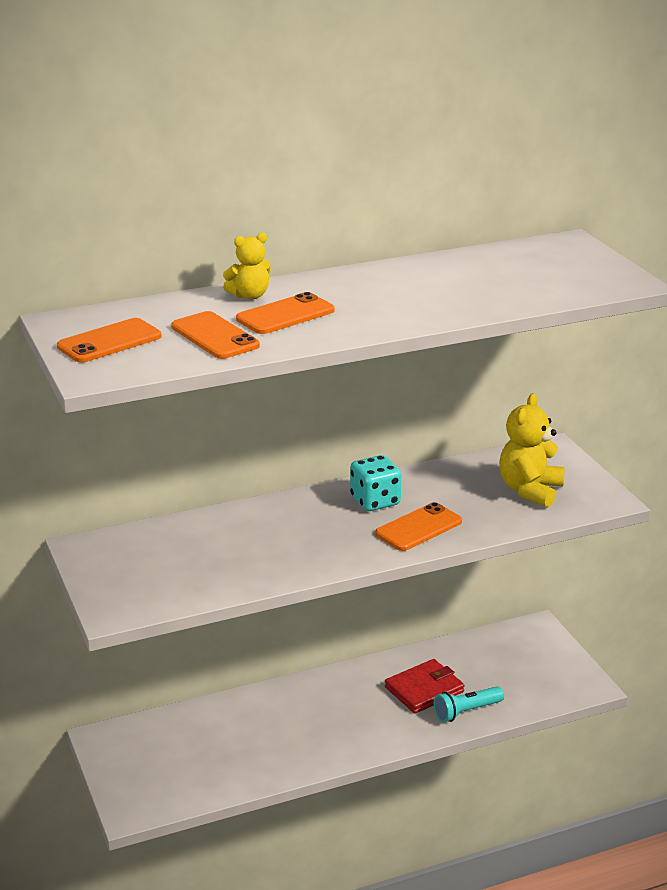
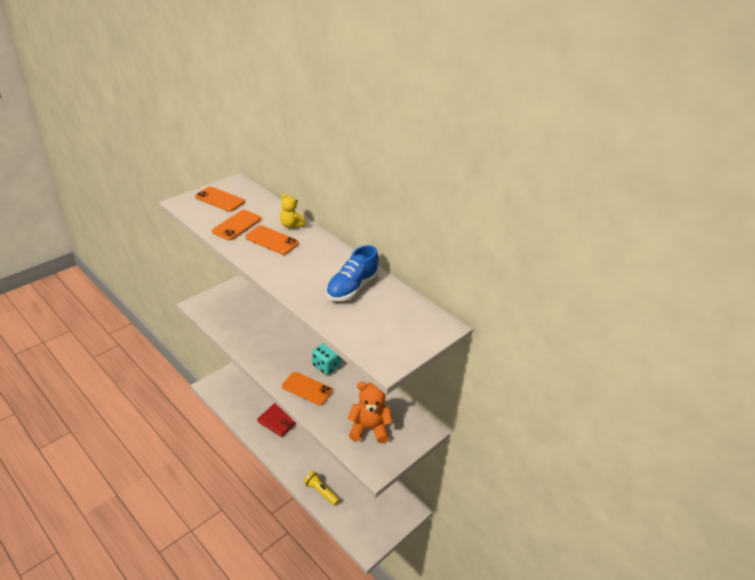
camera: 65 degrees right, 10 degrees up
(424, 689) = (332, 469): red wallet -> red wallet (278, 421)
(453, 278) = (352, 287): none -> blue shoe
(466, 711) = (321, 492): turquoise flashlight -> yellow flashlight
(530, 490) = (369, 428): yellow teddy bear -> orange teddy bear

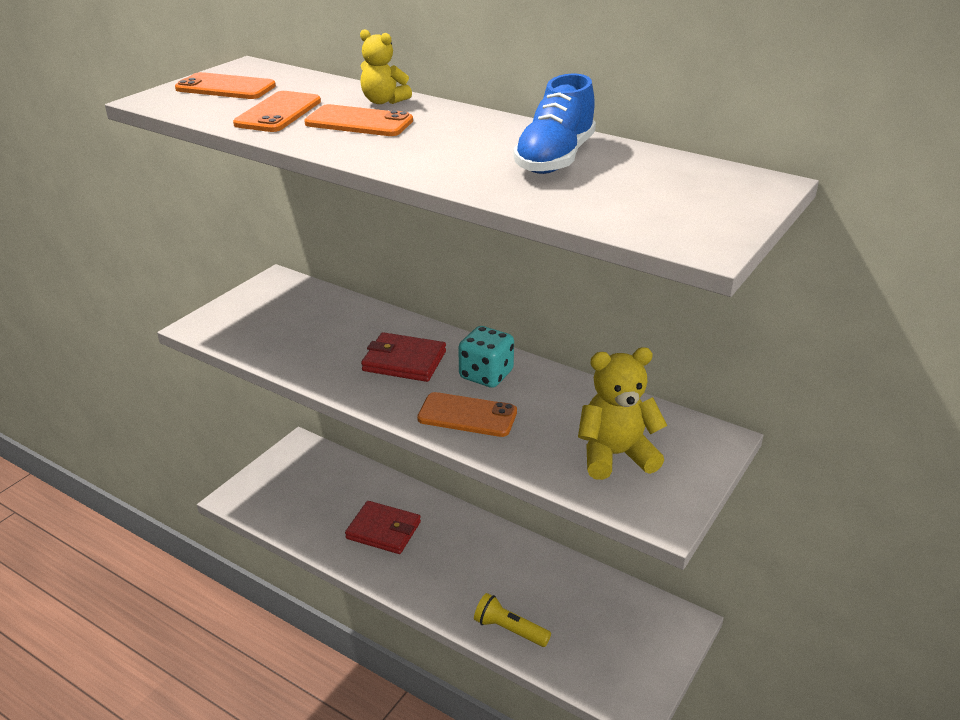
camera: 10 degrees left, 5 degrees down
(289, 348) = (404, 361): none -> red wallet
(369, 428) = (615, 455): orange teddy bear -> yellow teddy bear

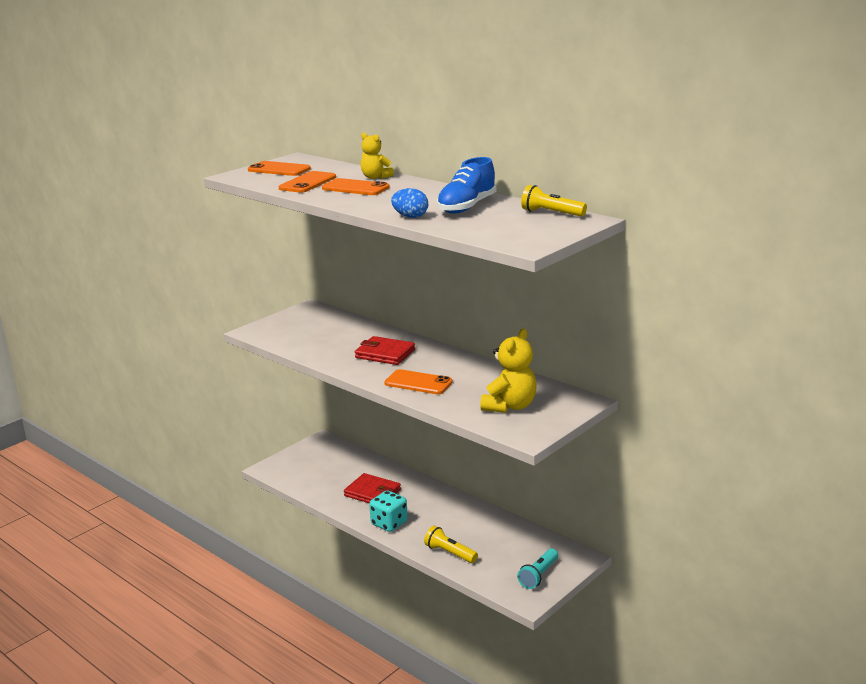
camera: 10 degrees right, 10 degrees down
(472, 180) = (410, 216): none -> blue egg
(486, 375) = (438, 363): turquoise dice -> turquoise dice (389, 523)
(615, 455) = (510, 406): yellow teddy bear -> yellow teddy bear turned 120 degrees clockwise
(638, 660) = (538, 575): none -> turquoise flashlight
(697, 169) = (551, 213): none -> yellow flashlight

